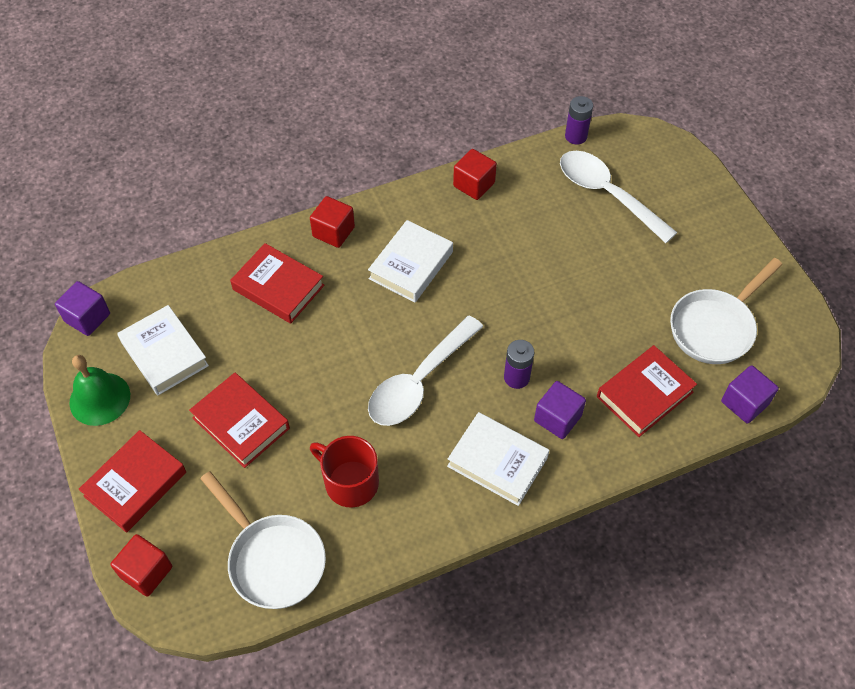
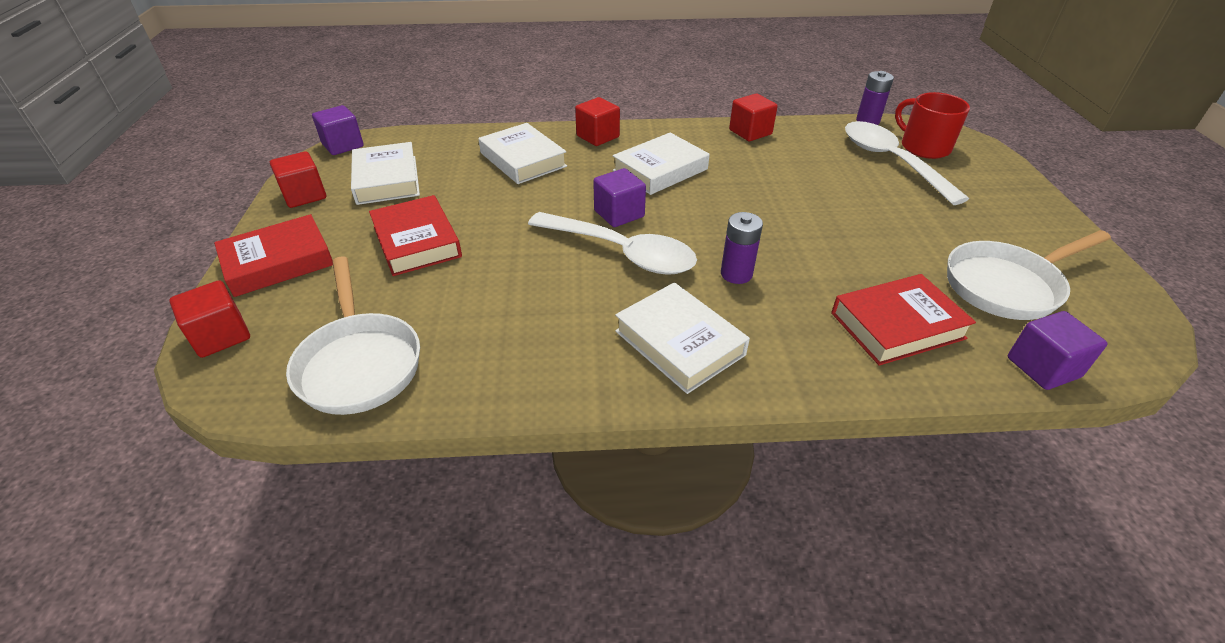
camera: 20 degrees right, 15 degrees down
(100, 398) = (304, 195): green bell -> red cube
(278, 287) = (523, 160): red book -> white book
(350, 482) = (495, 317): red mug -> red mug (924, 147)
(419, 382) = (622, 252): white spoon -> white spoon turned 120 degrees counterclockwise
(557, 418) = (773, 321): purple cube -> purple cube (619, 214)

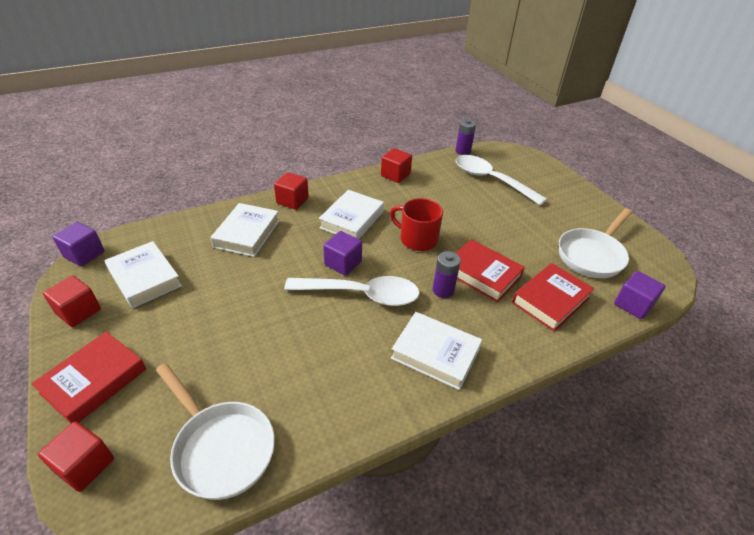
camera: 25 degrees left, 0 degrees up
(417, 241) = (204, 328): red book -> red book (482, 274)
(523, 160) = (247, 234): white book -> white book turned 75 degrees clockwise
(924, 147) = (504, 165): red mug -> red mug (417, 239)

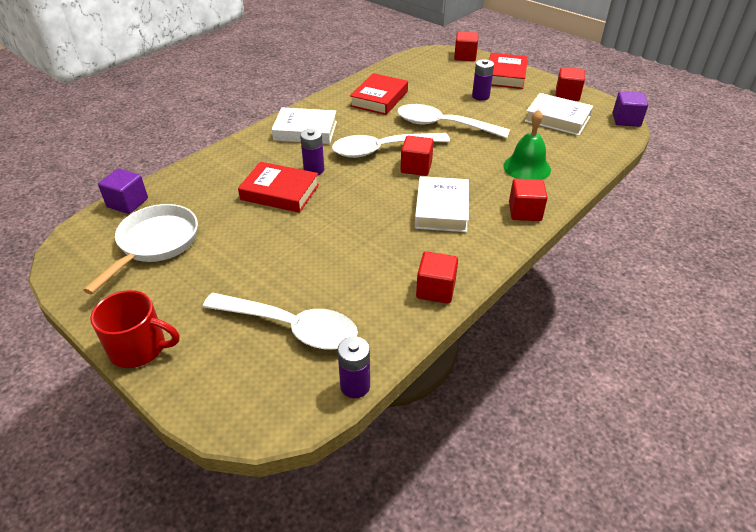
camera: 160 degrees right, 0 degrees up
(179, 345) = (480, 96): none -> purple battery
(221, 447) = (407, 72): white pan -> none
(247, 234) = (527, 167): white book -> green bell
(271, 309) = (443, 125): none -> white spoon
(343, 263) = (416, 167): purple cube -> red cube
(417, 239) = (358, 208): red mug -> red mug (139, 348)
(550, 300) = (211, 186): red book -> red book (379, 99)

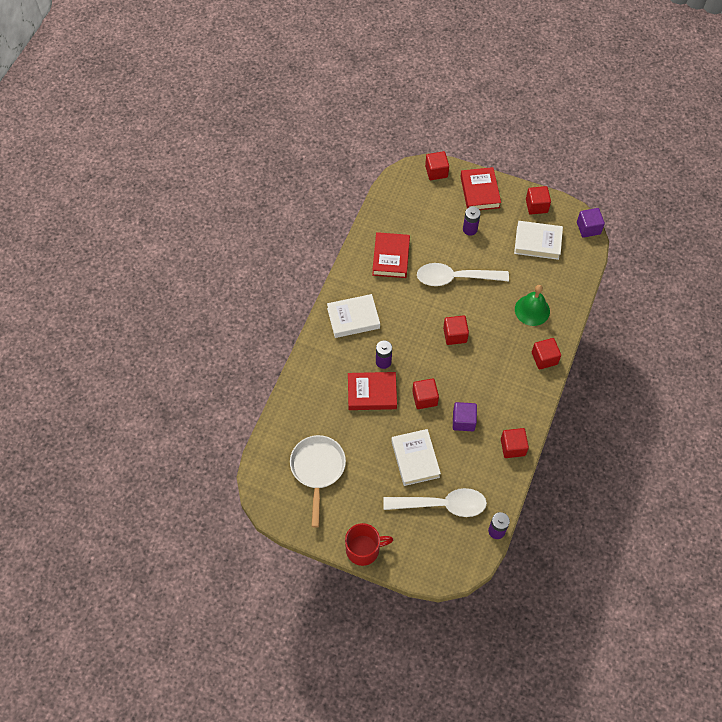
camera: 20 degrees left, 20 degrees up
(127, 203) = (271, 439): purple cube -> purple cube (463, 421)
(342, 211) = (424, 398): none -> red cube
(382, 150) = (422, 323): white spoon -> none
(441, 209) = (489, 374): white book -> white book (415, 459)

